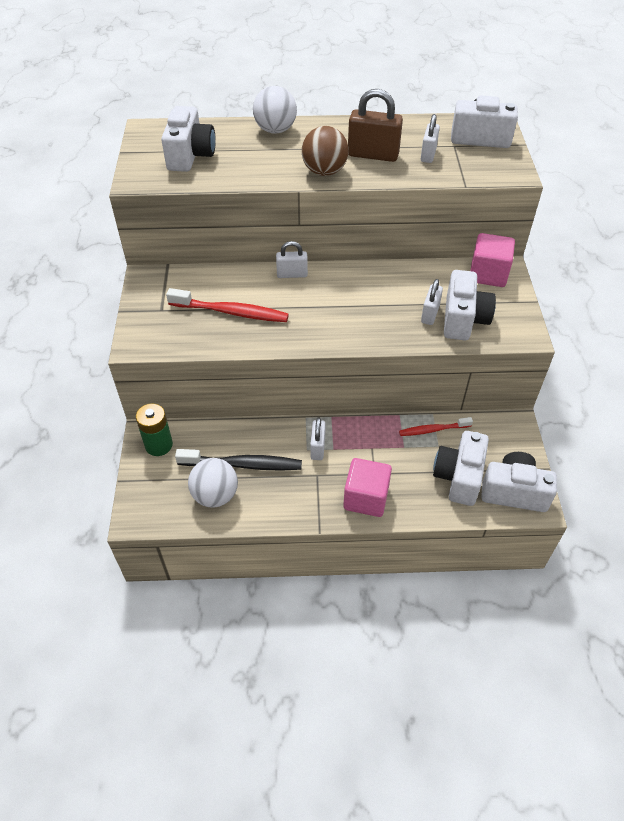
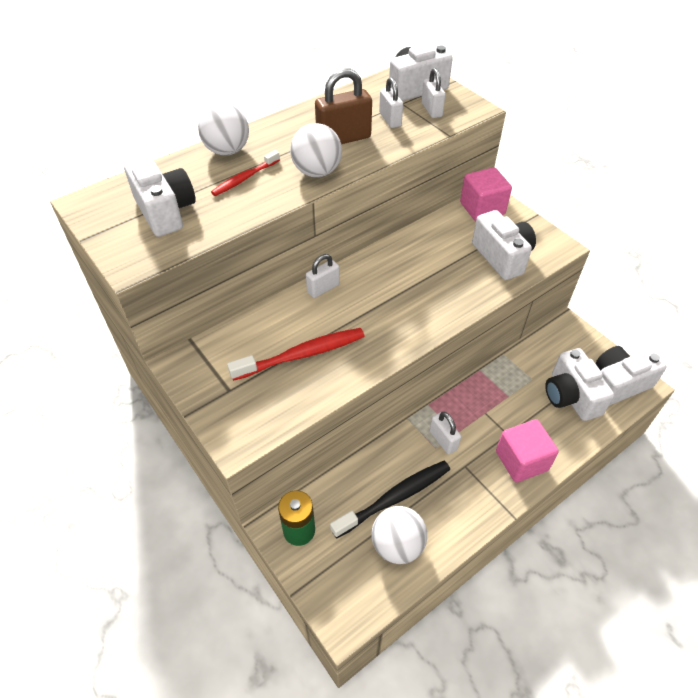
camera: 35 degrees left, 0 degrees up
(324, 171) = (317, 172): brown ball -> white ball
(430, 314) = (473, 266): white padlock -> white padlock (431, 110)
(433, 430) = (516, 367): red toothbrush -> red toothbrush (245, 178)

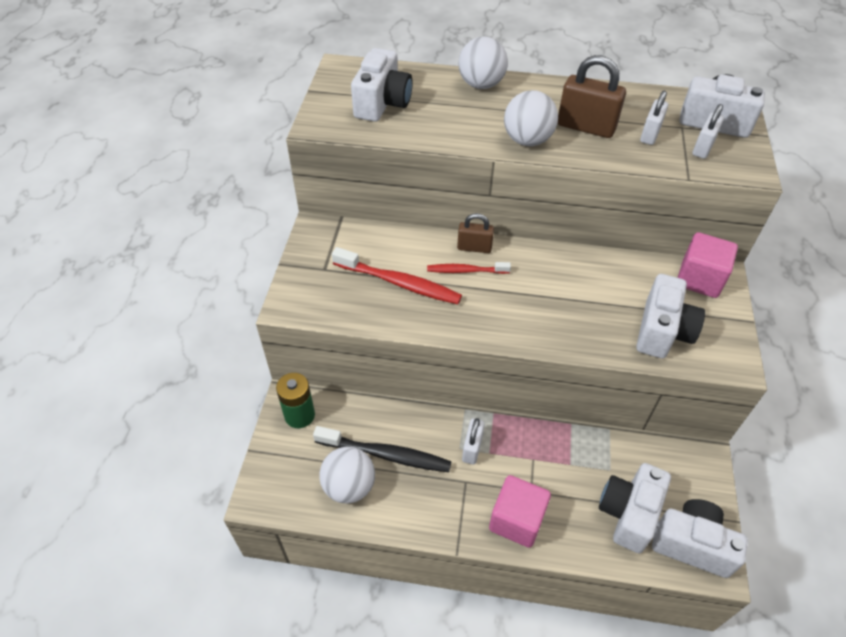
camera: 45 degrees right, 0 degrees up
(245, 178) = (467, 112): red toothbrush -> red toothbrush (466, 271)
(323, 288) = (474, 247): white padlock -> brown padlock

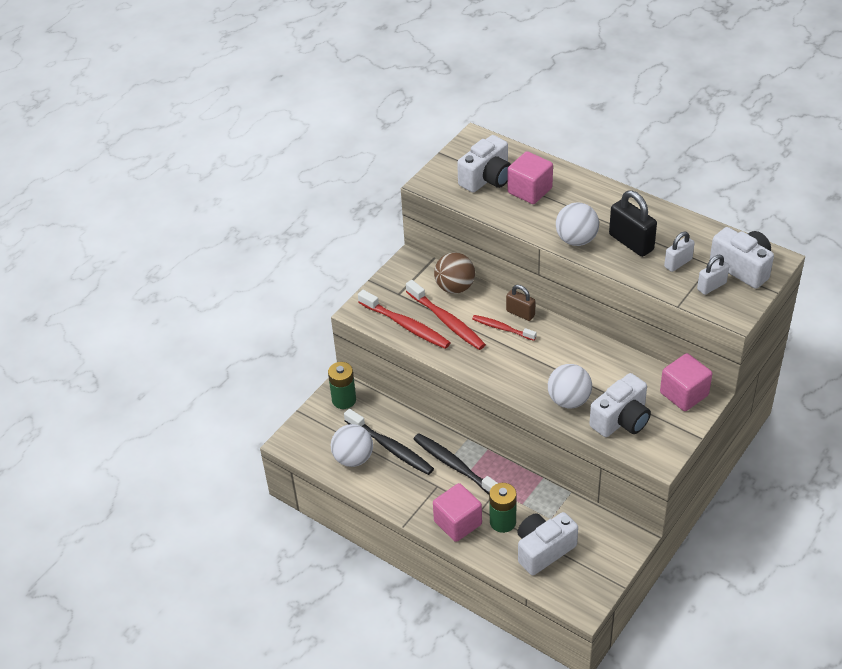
camera: 30 degrees right, 5 degrees down
(354, 303) = (405, 325): none -> red toothbrush
(385, 241) = (455, 287): none -> brown ball
(438, 103) = (529, 190): none -> pink cube
(472, 448) = (455, 466): white padlock -> black toothbrush
(481, 84) = (574, 183): white ball -> white ball (569, 400)
(564, 496) = (502, 522): none -> green battery
(586, 127) = (631, 242): brown padlock -> black padlock
(692, 544) = (576, 586): white camera -> none

